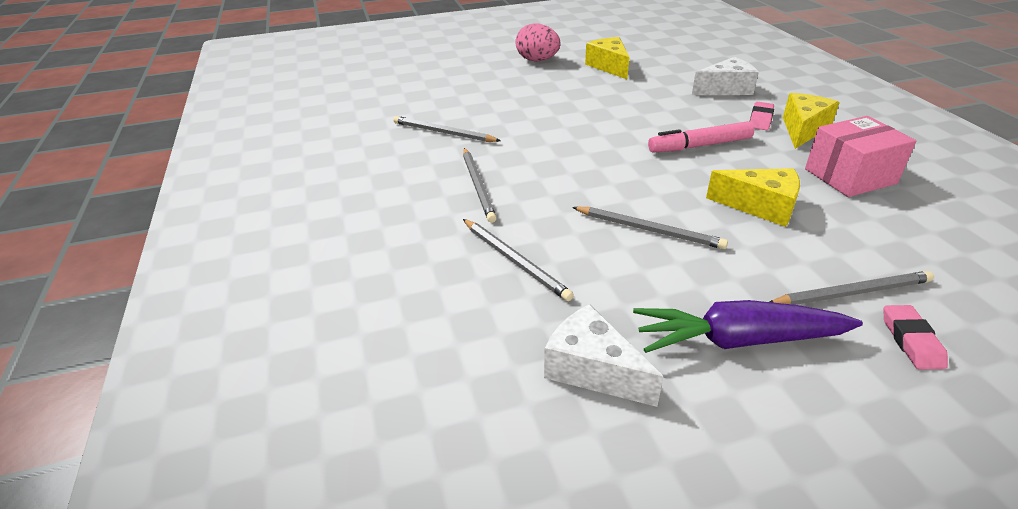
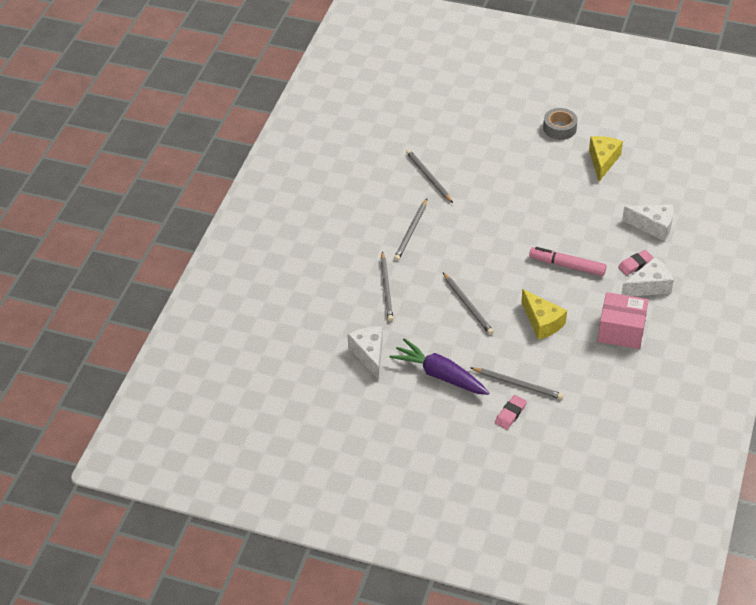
camera: 35 degrees right, 10 degrees up
(537, 60) = (559, 128): pink egg -> grey tape
(803, 130) = (649, 286): yellow cheese -> white cheese

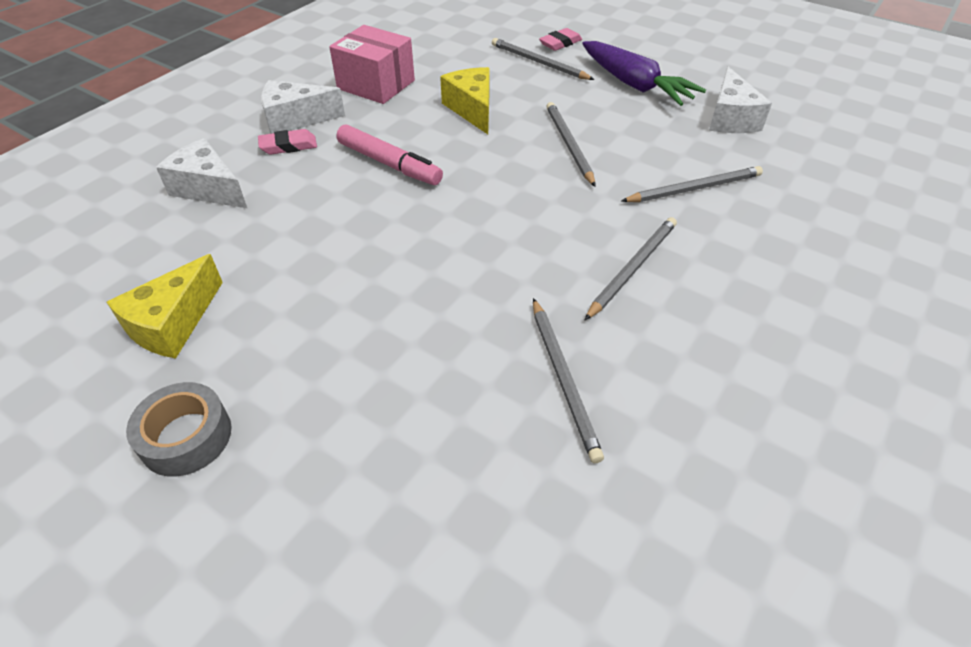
camera: 165 degrees left, 0 degrees up
(386, 288) = (694, 188): grey pencil -> grey pencil turned 60 degrees clockwise

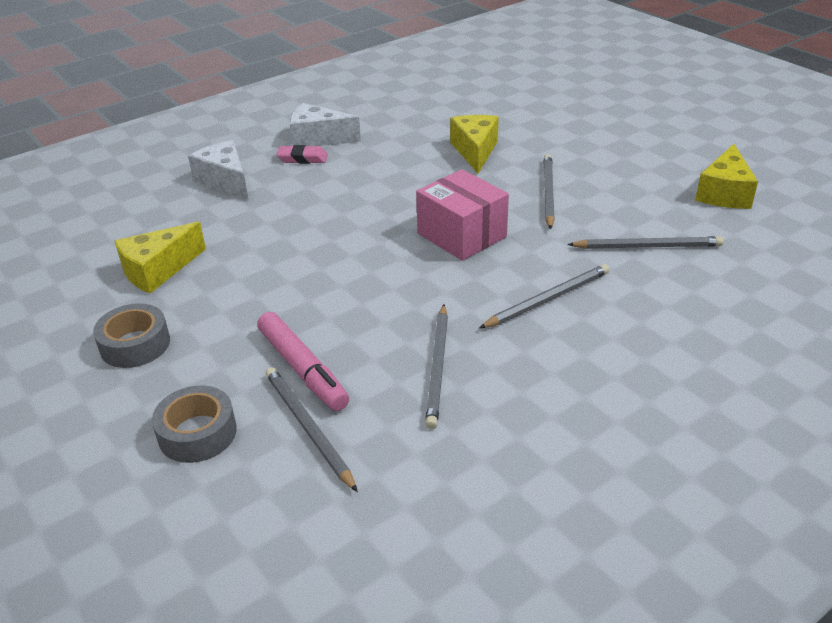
camera: 20 degrees right, 10 degrees down
(324, 547) = (197, 433): none -> grey tape
(376, 84) = (400, 120): pink box -> pink box (462, 235)
(389, 164) = (379, 184): pink marker -> pink marker (302, 369)
(538, 62) = (560, 120): grey pencil -> grey pencil (308, 428)
(560, 43) = (591, 105): pink eraser -> none
(634, 85) = (644, 151): purple carrot -> none
(730, 118) = (724, 193): white cheese -> yellow cheese

